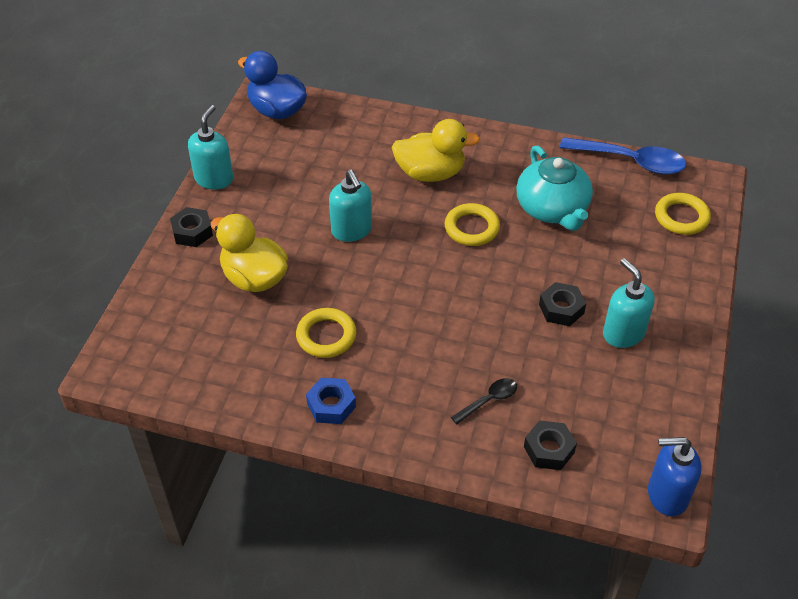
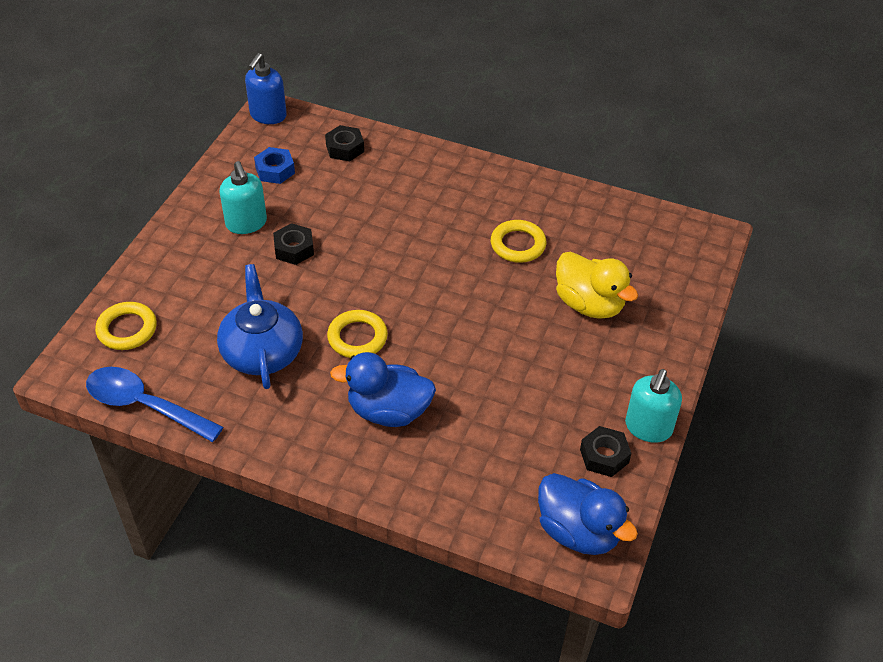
camera: 175 degrees left, 0 degrees up
(192, 232) = (661, 361): black nut -> black nut (604, 456)
(331, 405) = (515, 191): blue nut -> blue nut (275, 170)
(352, 230) = (487, 346): turquoise soap dispenser -> none
(430, 173) = (388, 411): yellow duck -> blue duck
(489, 400) = (382, 184): black spoon -> none
(552, 209) = (262, 352): turquoise teapot -> blue teapot
(667, 495) = (268, 115): blue soap dispenser -> blue soap dispenser turned 105 degrees clockwise

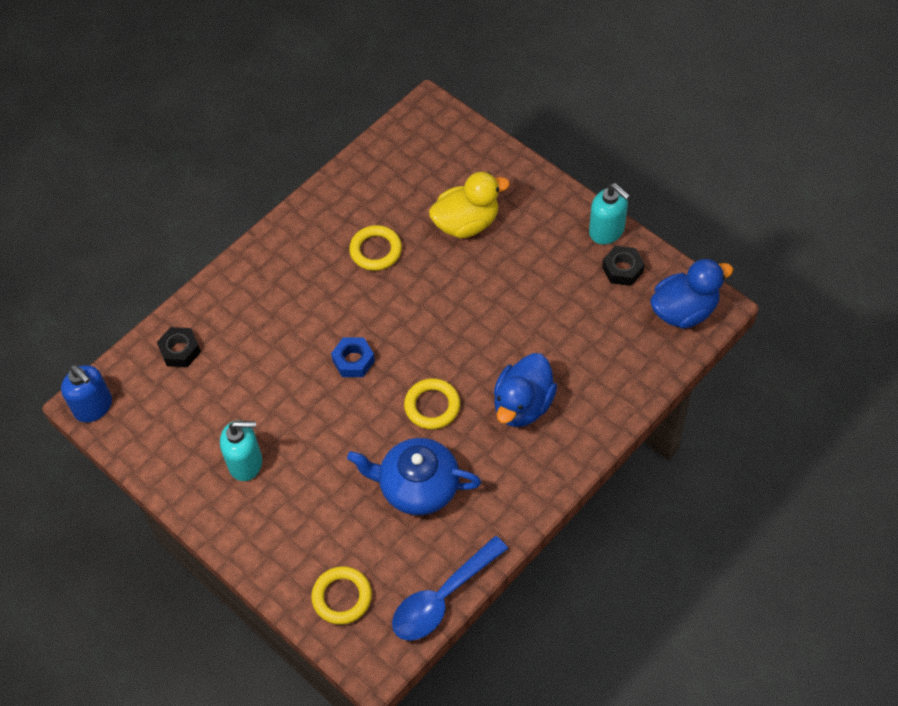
camera: 65 degrees left, 10 degrees up
(275, 170) = (181, 420): blue nut -> blue nut (353, 361)
(294, 249) = (300, 429): black nut -> none

